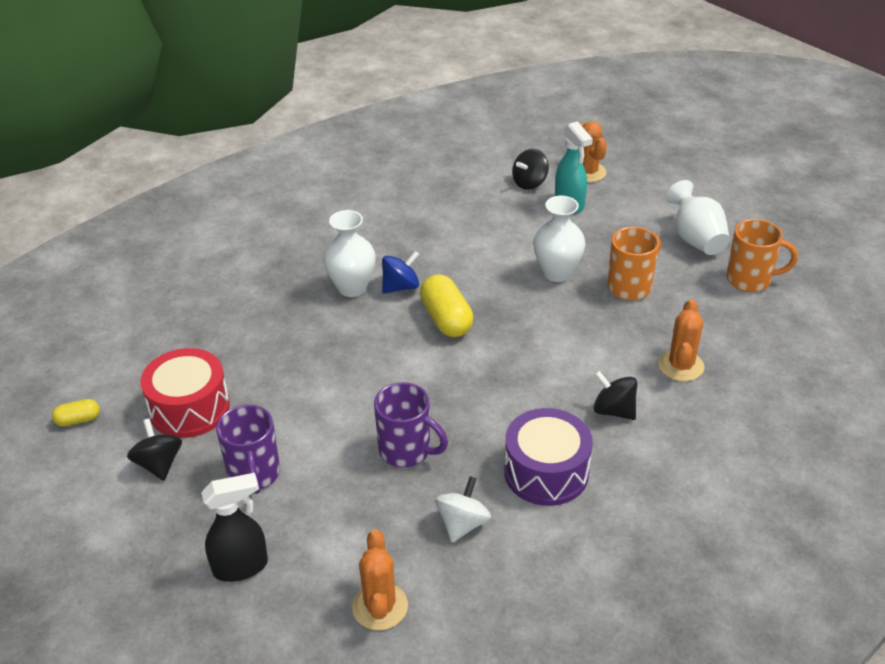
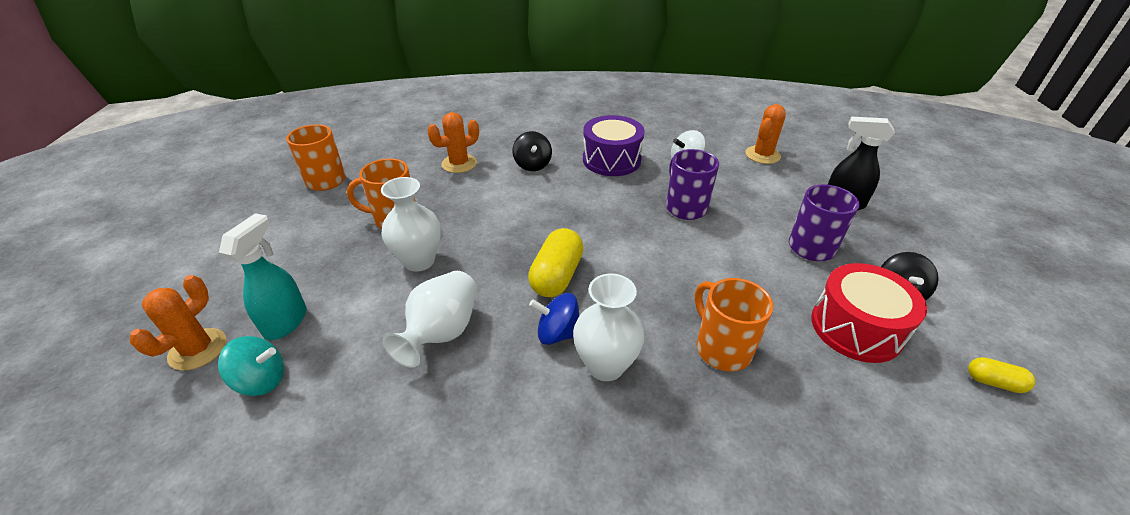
camera: 140 degrees left, 0 degrees up
(284, 338) = (721, 348): none -> orange mug
(529, 183) = (262, 380): black spinning top -> turquoise spinning top
(695, 239) = (287, 223): white vase -> white vase (442, 333)

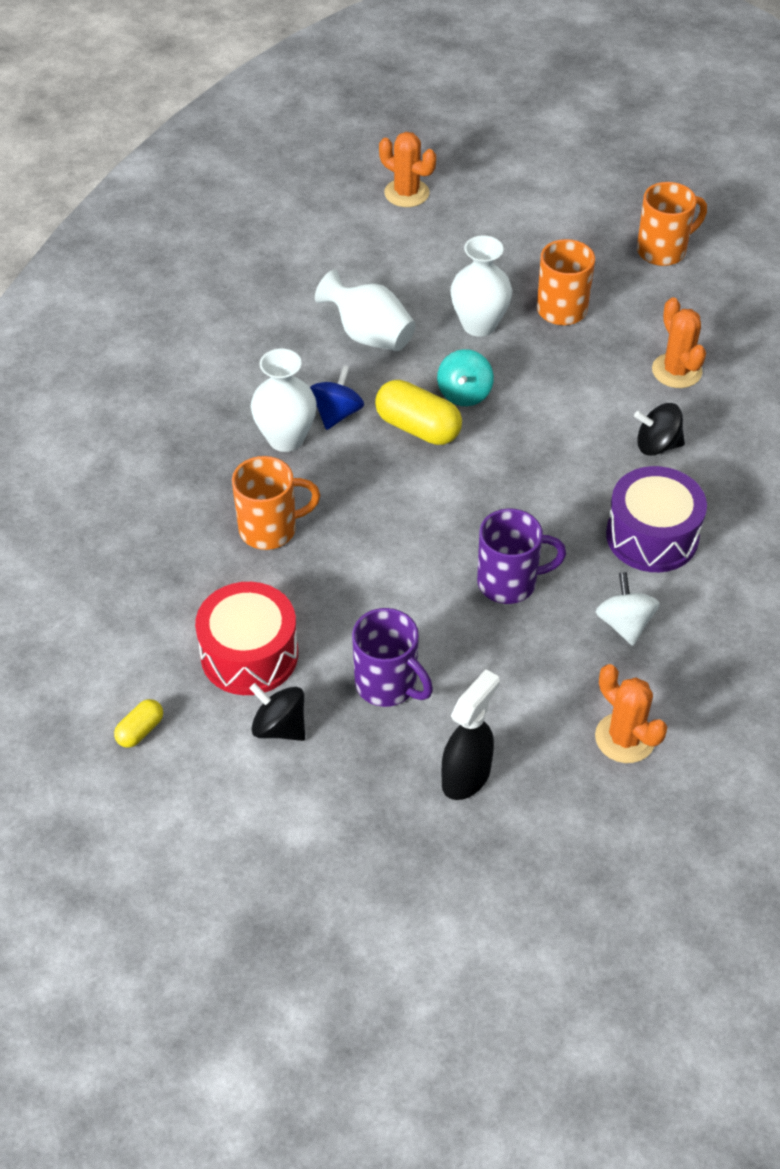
camera: 105 degrees right, 10 degrees up
(262, 380) = (358, 231): turquoise spinning top -> turquoise spinning top (464, 394)
(286, 321) = (421, 239): turquoise spray bottle -> none

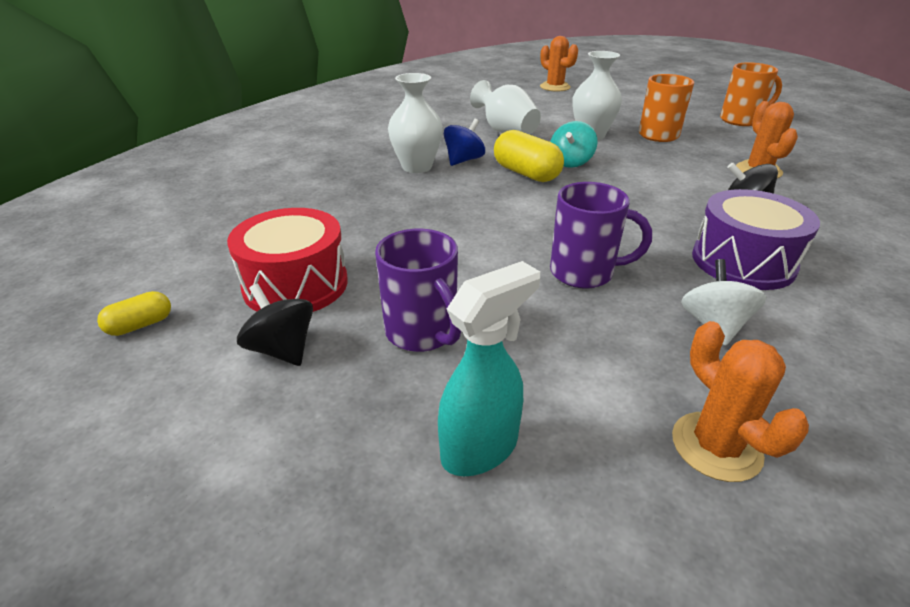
camera: 15 degrees right, 15 degrees down
(270, 529) = (373, 209): orange mug -> none
(466, 776) = (480, 448): black spray bottle -> turquoise spray bottle

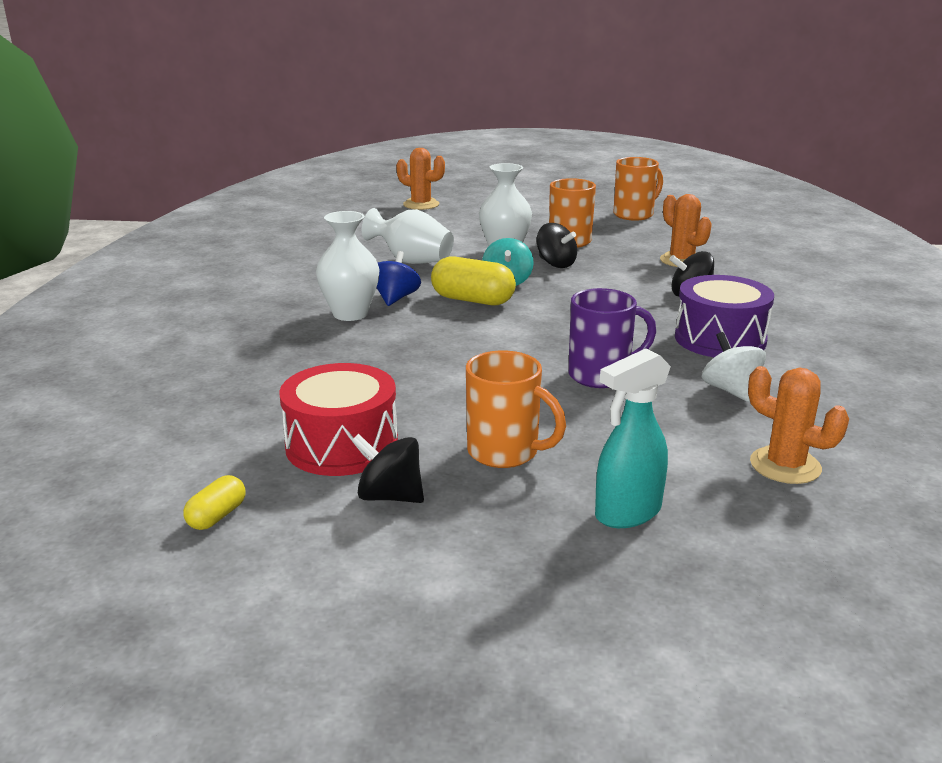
camera: 25 degrees left, 10 degrees down
(422, 333) = (505, 452): purple mug -> orange mug
(480, 448) = (627, 513): turquoise spray bottle -> turquoise spray bottle turned 150 degrees counterclockwise
(628, 153) = (555, 264): none -> black spinning top

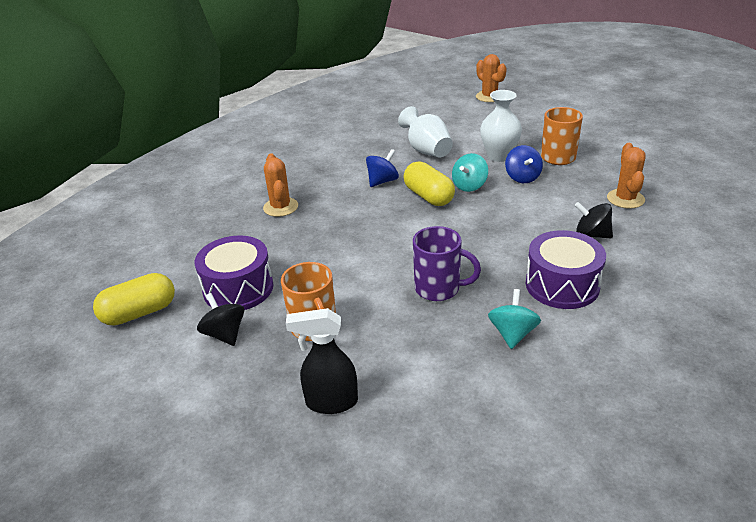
camera: 35 degrees right, 10 degrees up
(217, 516) = (139, 313): yellow capsule -> yellow capsule, size x1.88
(342, 445) = (238, 288): red drum -> purple drum
(350, 314) = (343, 187): white vase -> none
(555, 264) = (522, 177): black spinning top -> blue spinning top
(627, 513) = (331, 402): turquoise spray bottle -> black spray bottle
(634, 215) = (643, 141): orange mug -> none
(730, 390) = (512, 334): white spinning top -> turquoise spinning top
(785, 466) = (472, 411): orange cactus -> orange cactus (280, 207)

